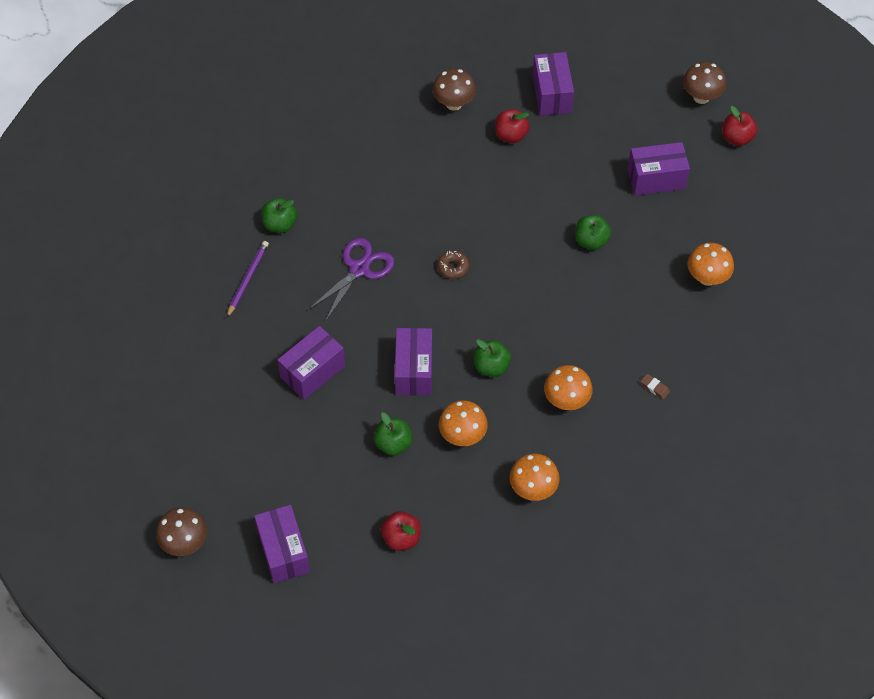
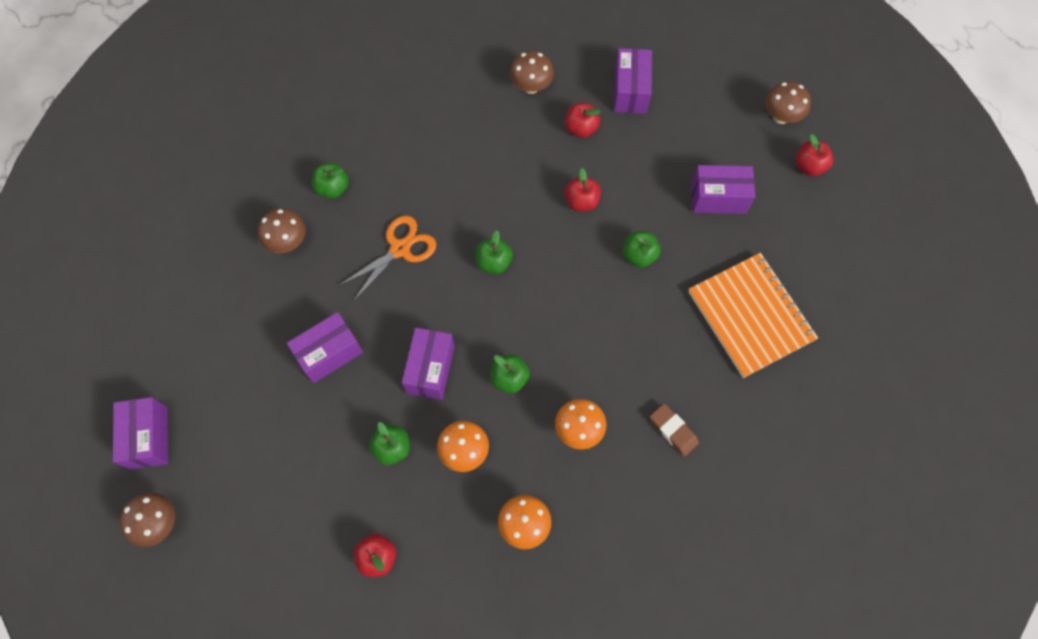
camera: 10 degrees right, 10 degrees up
(247, 279) = (288, 242): purple pencil -> brown mushroom
(283, 551) = (255, 550): purple box -> purple box (148, 437)
(359, 269) = (400, 249): purple scissors -> orange scissors
(453, 267) = (494, 262): brown donut -> green apple
(526, 201) = (581, 201): none -> red apple
(654, 387) = (673, 430): brown eraser -> brown eraser, size x1.71
(707, 278) = (750, 316): orange mushroom -> orange notebook

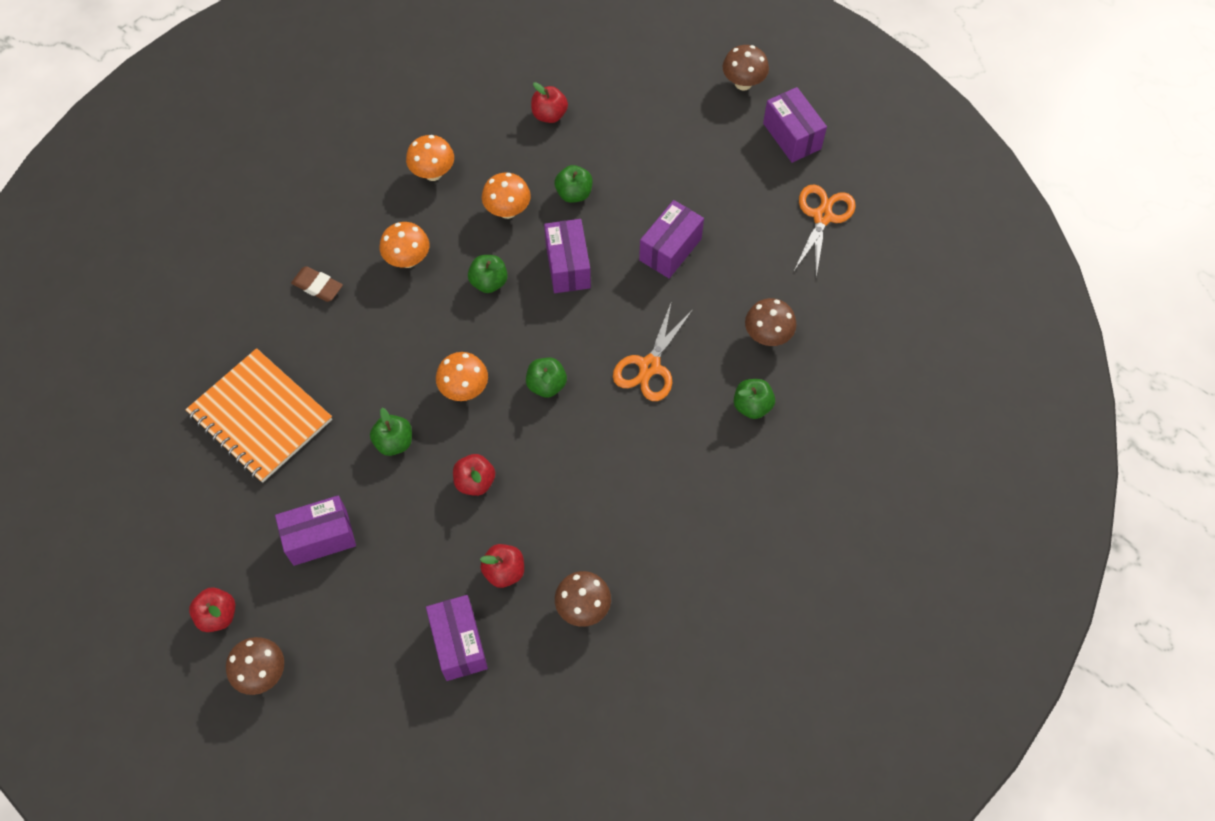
camera: 160 degrees right, 5 degrees down
(174, 338) = (822, 217): none -> orange scissors
(565, 282) = (464, 389): none -> orange mushroom

